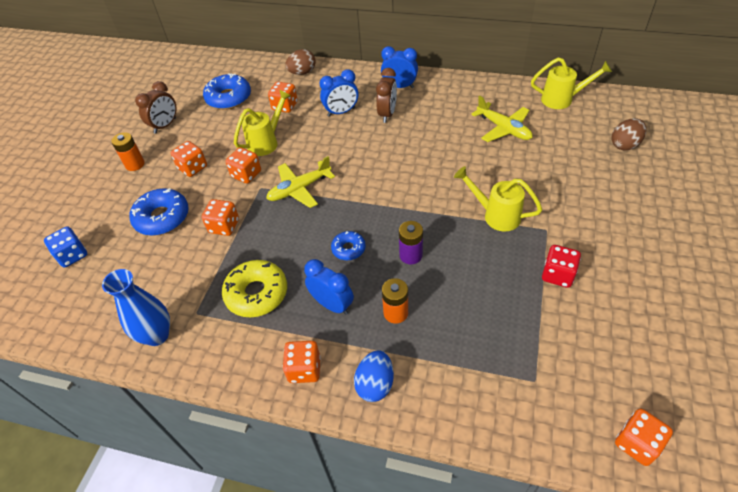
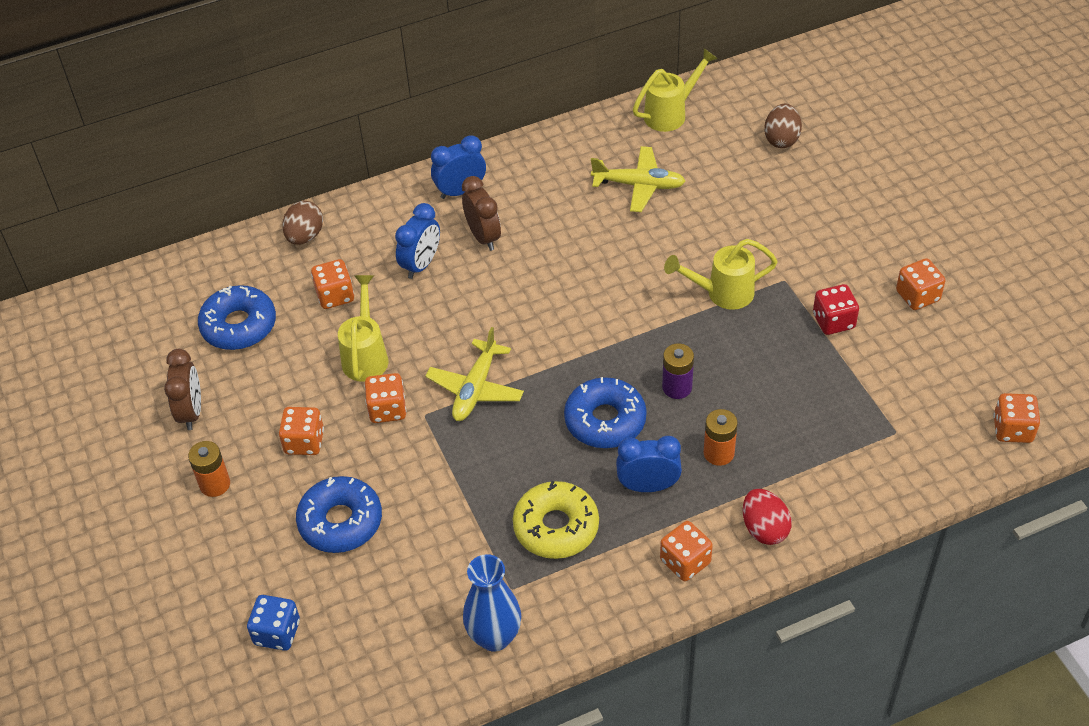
camera: 40 degrees left, 0 degrees up
(224, 226) = (432, 483): orange dice -> orange dice (917, 296)
(348, 249) = (605, 420): blue donut -> blue donut, size x1.78
(375, 384) = (764, 529): blue egg -> red egg

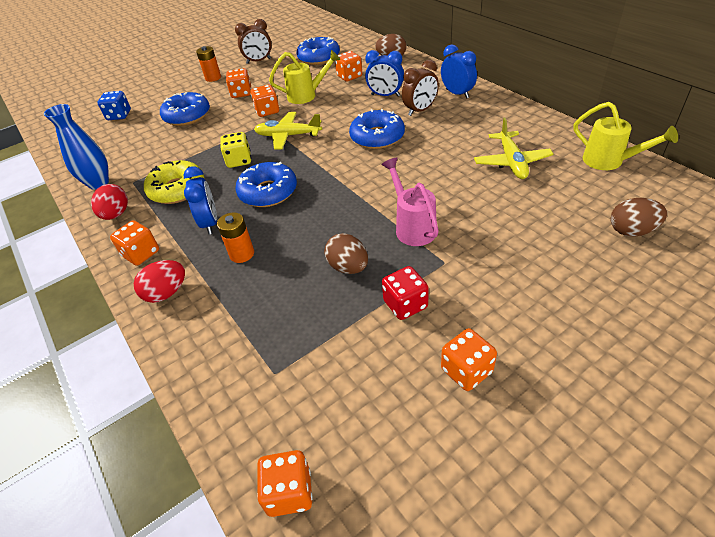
camera: 80 degrees right, 5 degrees down
(514, 451) = (239, 161): none -> yellow dice
(528, 292) = (377, 137): none -> blue donut
(588, 602) = (116, 214): none -> red egg
(677, 387) = (305, 220): purple battery -> none
(722, 293) = (412, 226): yellow watering can -> pink watering can
(769, 357) = (348, 267): none -> brown egg

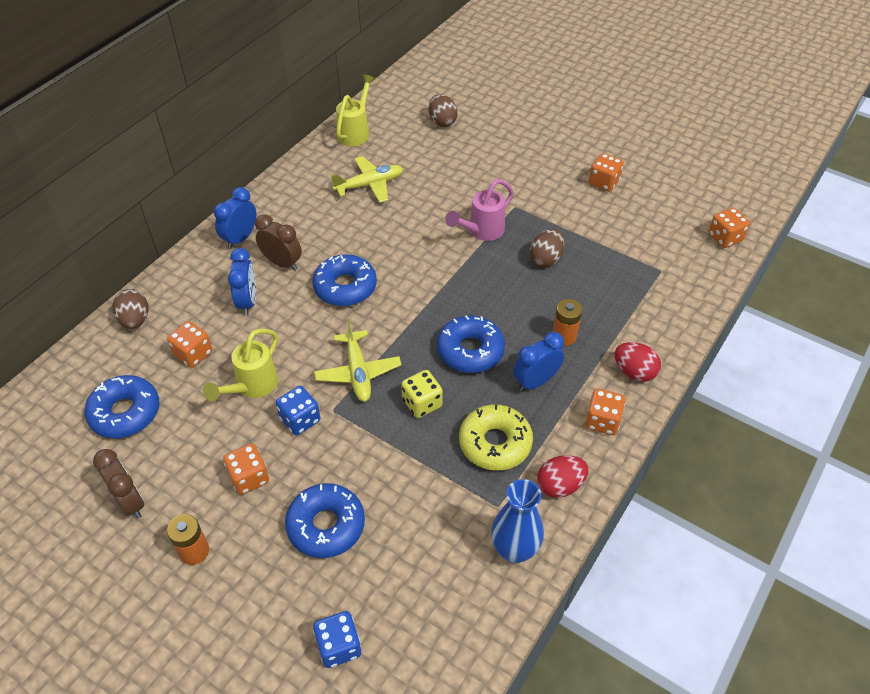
camera: 115 degrees left, 5 degrees up
(267, 111) = (300, 420): orange dice -> blue dice
(307, 95) = (252, 387): yellow watering can -> yellow watering can turned 120 degrees counterclockwise
(405, 304) = (566, 219): red dice -> none

